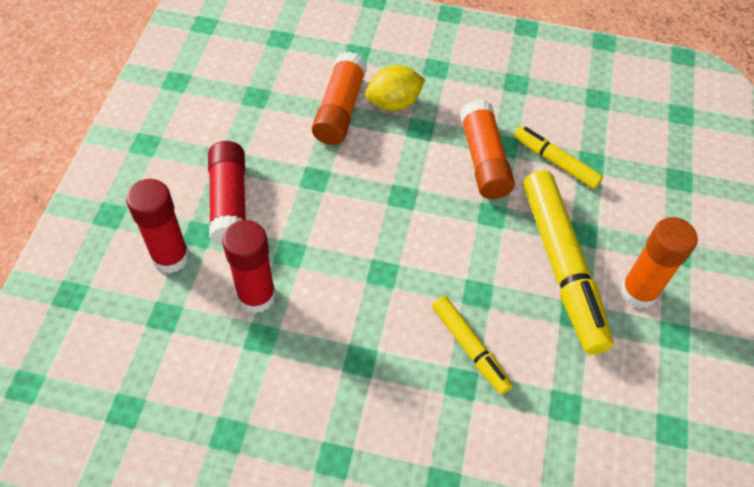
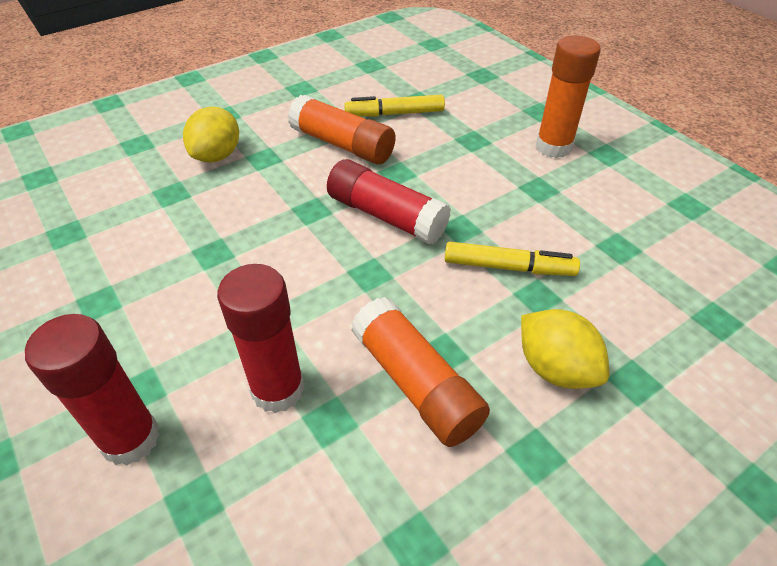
camera: 45 degrees left, 10 degrees down
(229, 202) = (143, 335): red glue stick -> red glue stick (386, 216)
(340, 109) = (171, 189): orange glue stick -> orange glue stick (416, 383)
(408, 431) = (555, 368): none -> yellow lemon
(562, 266) = (489, 168): yellow marker -> none

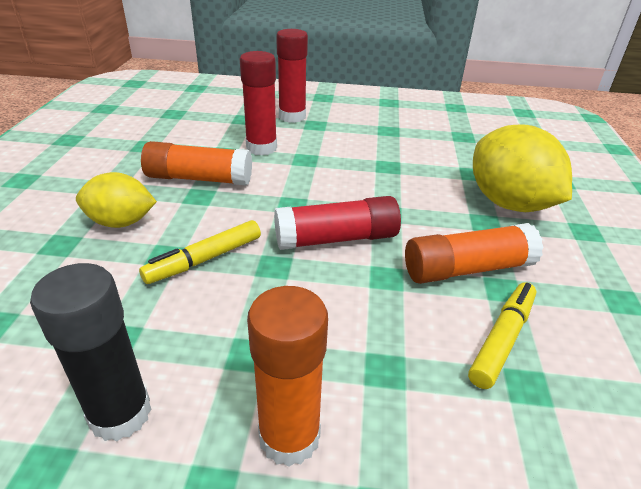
camera: 130 degrees right, 10 degrees down
(217, 156) = (508, 203): yellow lemon -> yellow lemon, size x1.64
(636, 203) = (120, 414): none -> black glue stick

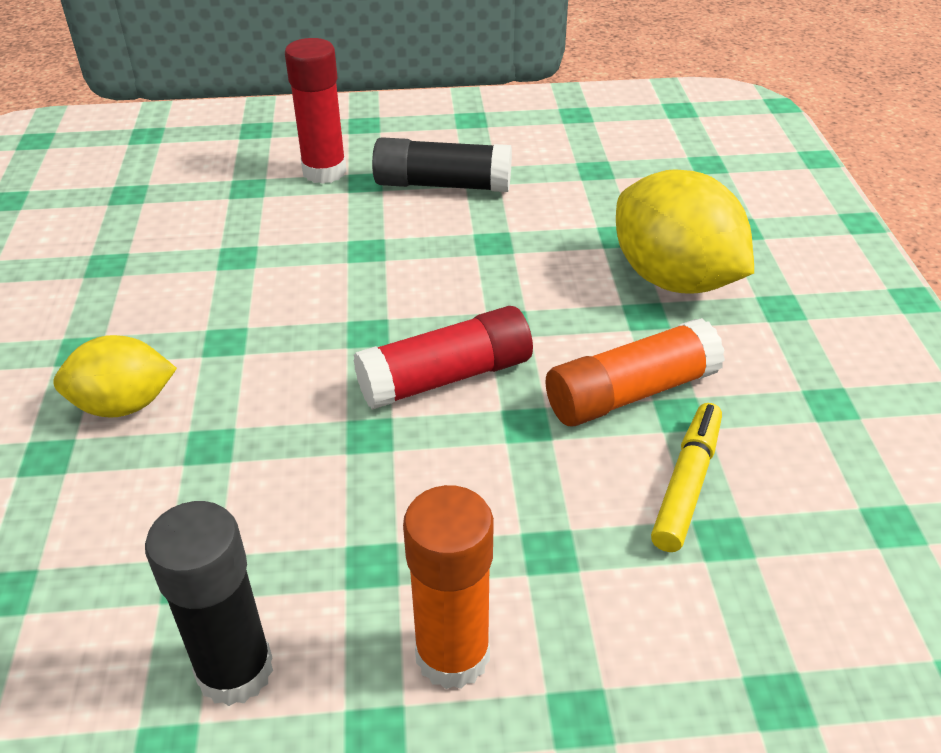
camera: 10 degrees left, 5 degrees up
(199, 179) = (214, 311): orange glue stick -> none
(205, 259) = (270, 442): yellow marker -> none
(261, 148) = (293, 239): red glue stick -> none
(362, 132) = (442, 185): none -> black glue stick

